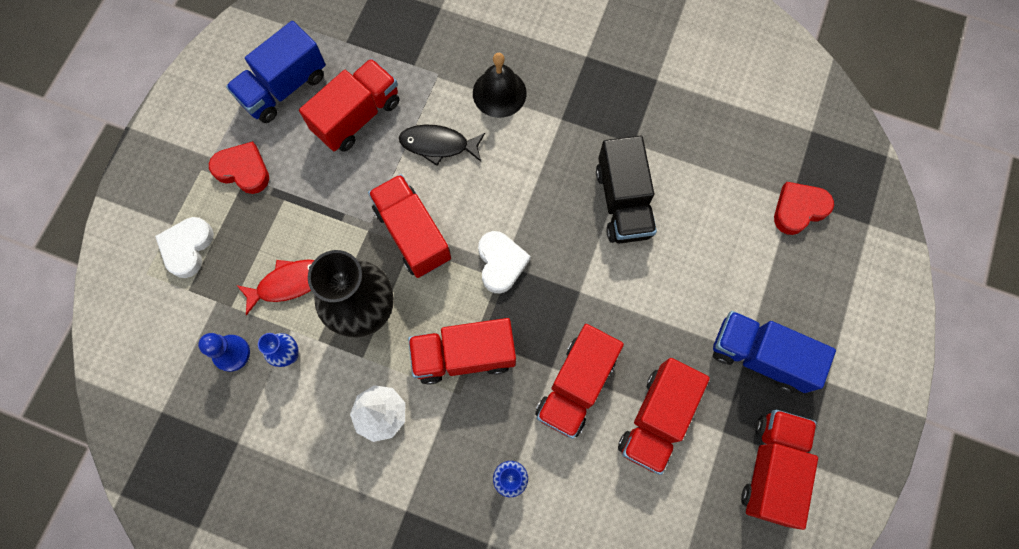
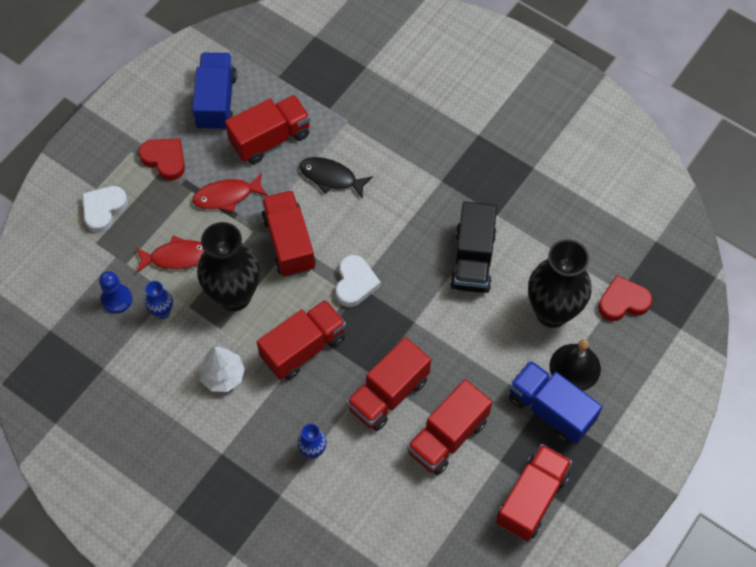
camera: 15 degrees right, 10 degrees down
(284, 87) = (216, 102): blue truck -> blue truck turned 120 degrees clockwise
(326, 196) = (227, 196): none -> red fish
(464, 355) = (303, 348): red truck -> red truck turned 135 degrees clockwise
(499, 93) = (395, 147): black bell -> black bell (575, 367)
(727, 241) = (552, 312): none -> black vase

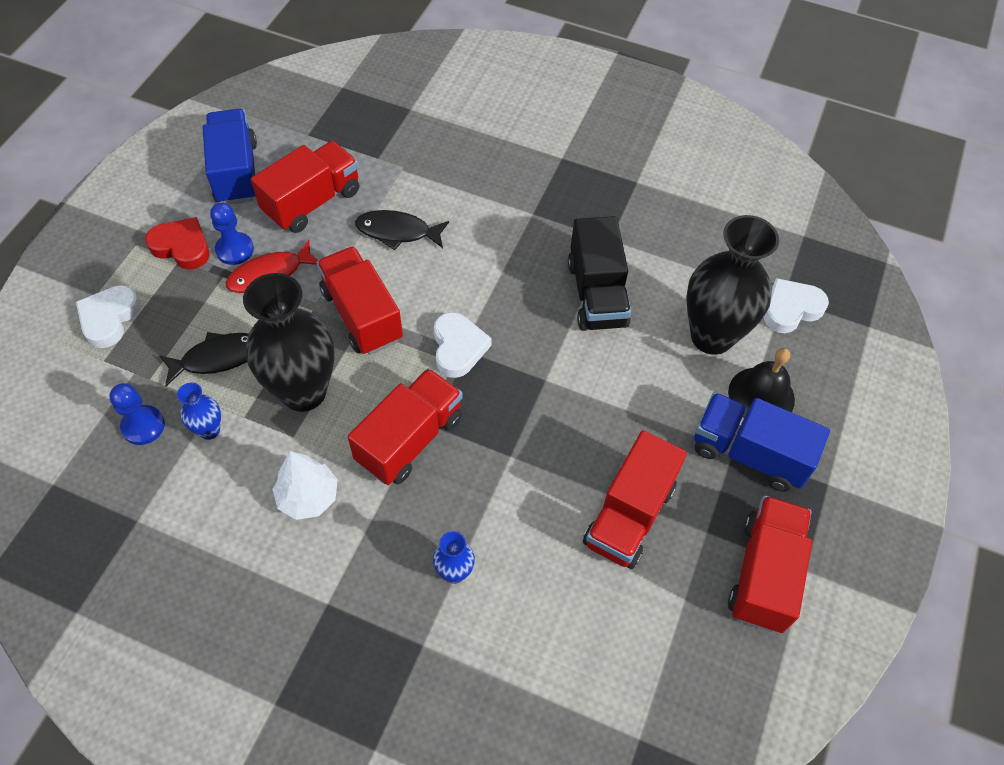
camera: 15 degrees left, 5 degrees down
(177, 257) = (217, 358): red fish -> black fish
(204, 170) = (235, 250): none -> blue pawn
(388, 394) = (536, 476): red truck -> none
(623, 301) = (791, 309): red heart -> white heart

